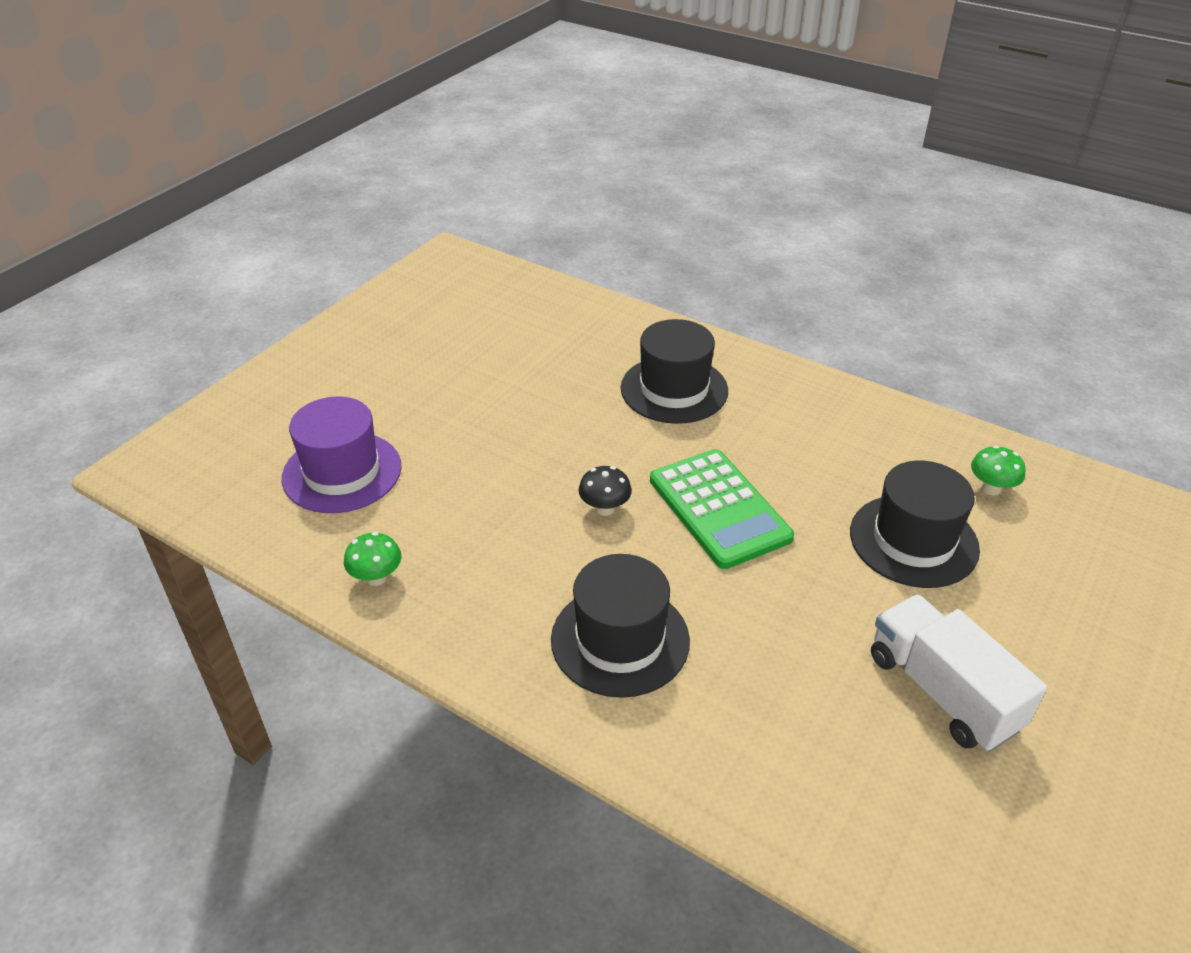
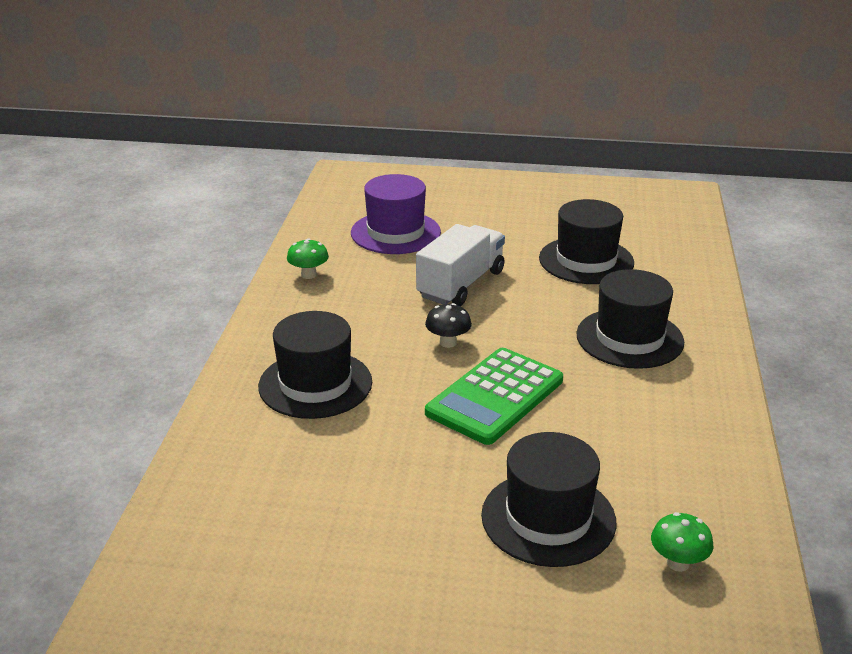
camera: 65 degrees right, 10 degrees down
(521, 361) = (586, 260): none -> black hat
(942, 691) = (363, 566): white truck -> white truck (461, 284)

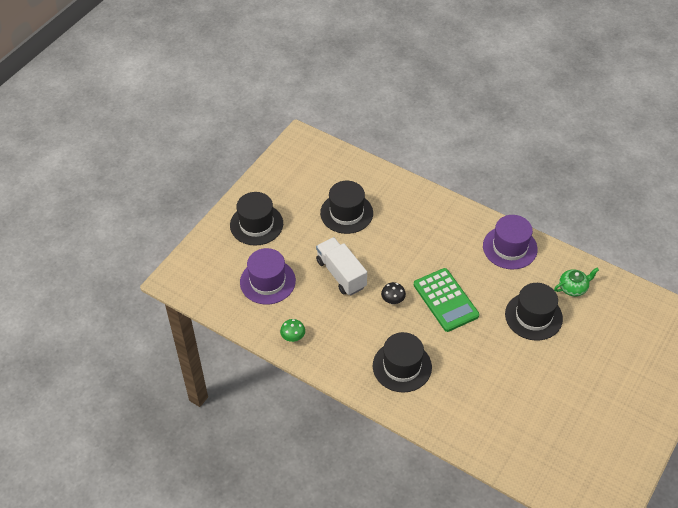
camera: 65 degrees left, 20 degrees up
(629, 338) = (424, 230): black hat -> black hat (256, 224)
(678, 563) = (573, 288): green mushroom -> green teapot
(694, 444) = (510, 247): none -> purple hat

